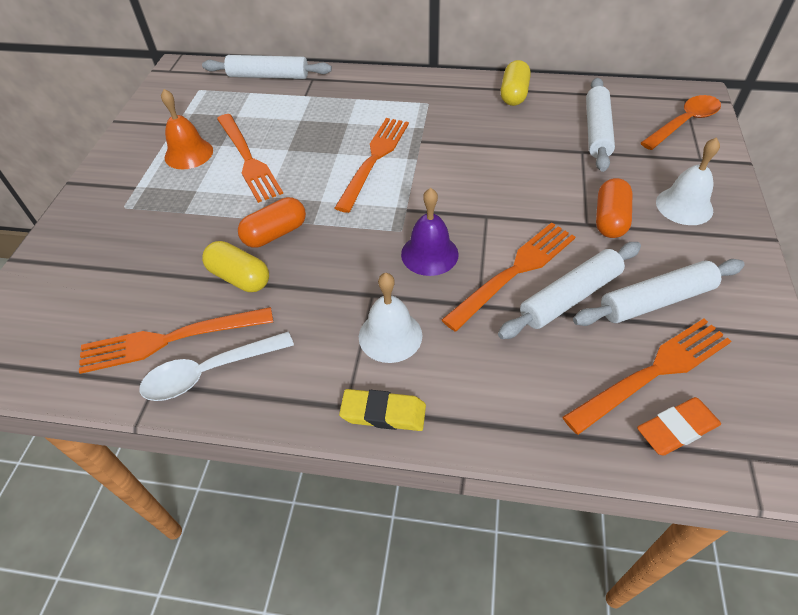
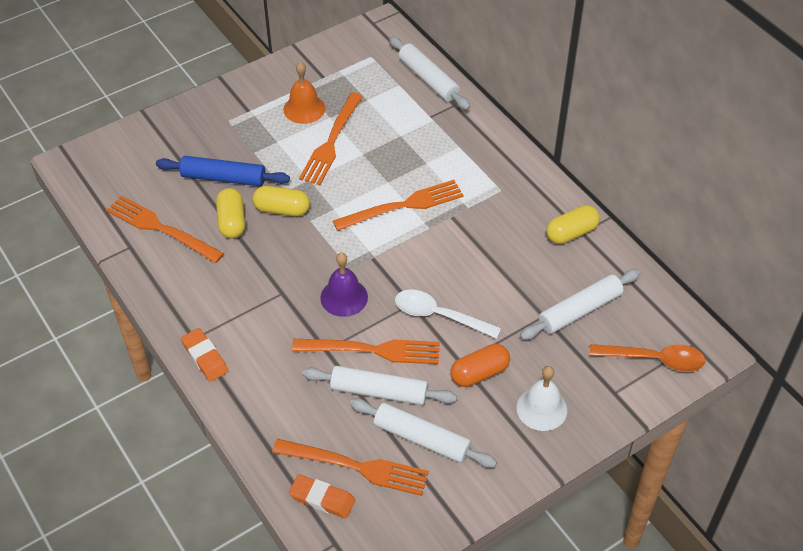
camera: 45 degrees right, 0 degrees up
(181, 251) = (223, 178): none -> blue rolling pin
(210, 372) = (158, 263): white spoon -> white spoon (439, 315)
(275, 234) = (282, 209): orange capsule -> yellow capsule
(383, 413) = (205, 357): yellow eraser -> orange eraser
(390, 335) = (259, 323): white bell -> none

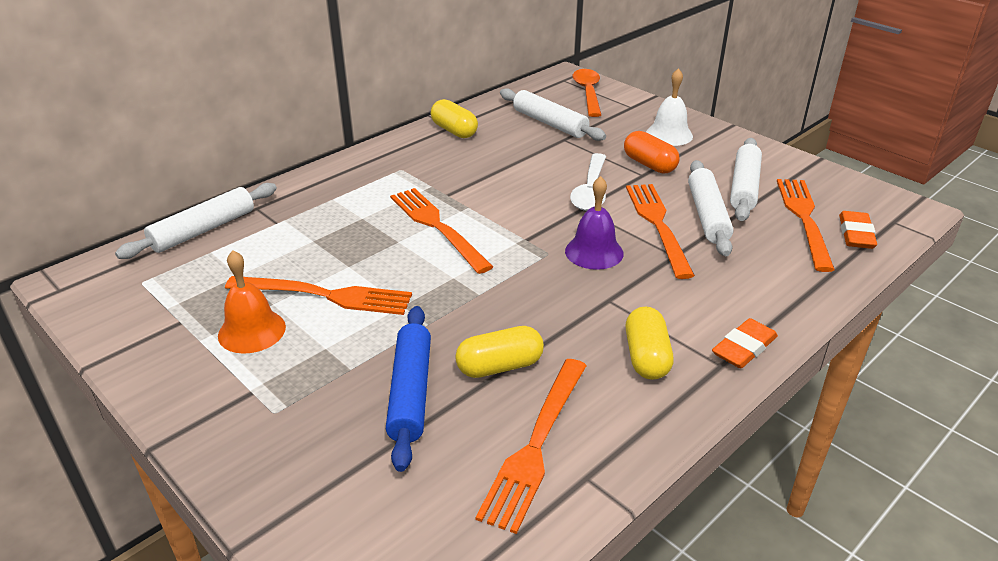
camera: 100 degrees left, 15 degrees down
(282, 209) = (464, 321): yellow capsule -> yellow capsule (646, 357)

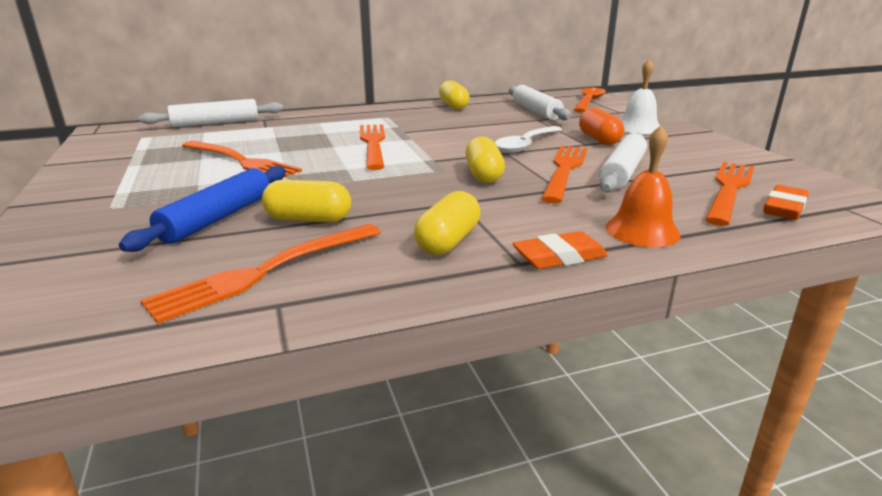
camera: 25 degrees right, 10 degrees down
(252, 331) = (166, 168): orange bell -> orange bell (642, 231)
(594, 252) = (484, 175): purple bell -> yellow capsule
(744, 187) = (681, 163): white rolling pin -> none

